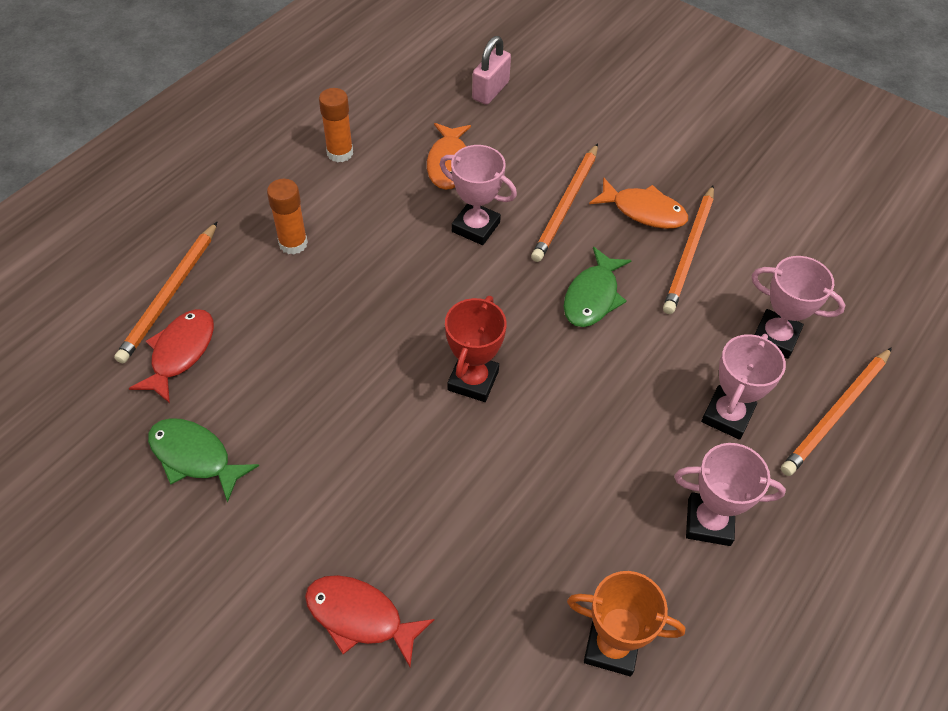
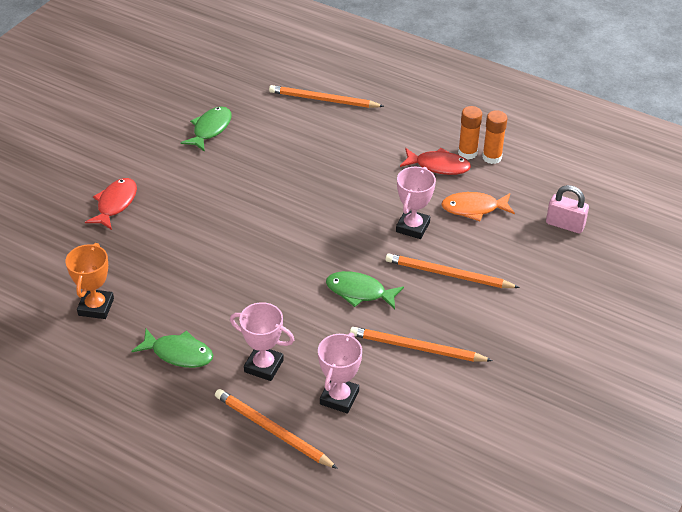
camera: 85 degrees right, 10 degrees down
(180, 353) = (280, 111): red fish -> red fish (439, 166)
(293, 243) = (376, 143): orange glue stick -> orange glue stick (492, 157)
(473, 380) = (277, 236): red trophy -> none
(644, 211) = (454, 320): orange fish -> none
(709, 522) = (179, 353): pink trophy -> green fish

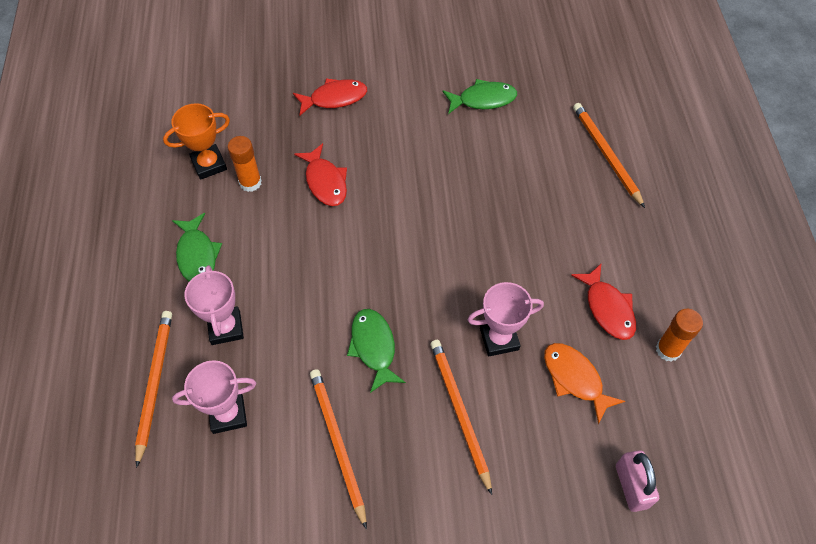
camera: 55 degrees right, 15 degrees up
(190, 248) = (325, 182): none -> red fish
(467, 153) = (652, 323): orange glue stick -> orange glue stick (250, 182)

